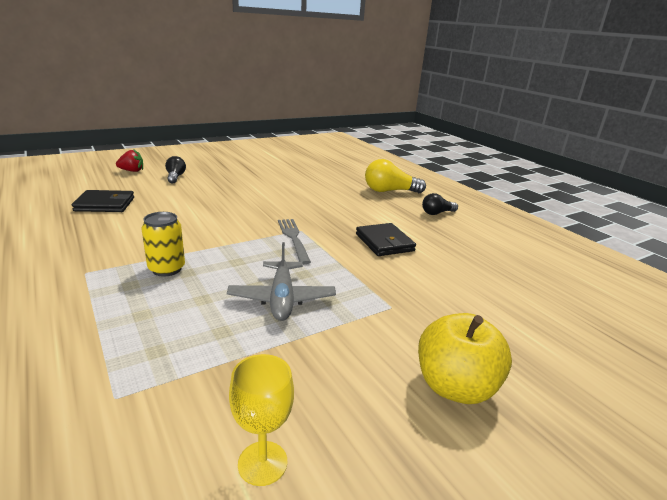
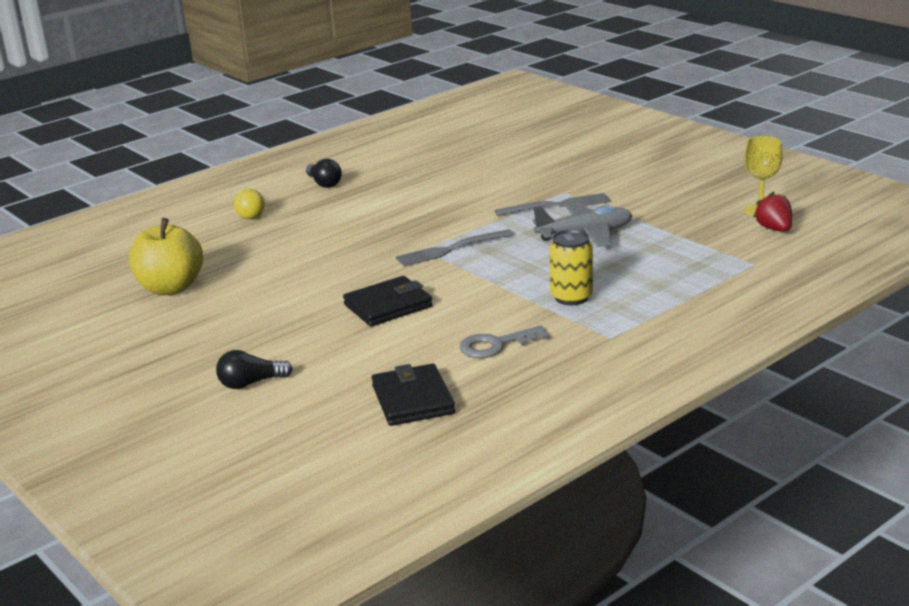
camera: 95 degrees left, 0 degrees up
(132, 171) = (230, 437): red strawberry -> red strawberry (774, 229)
(132, 232) = (496, 345): none -> grey key
(357, 297) = (557, 205): none -> grey fork
(384, 242) = (431, 204): black wallet -> black wallet (388, 306)
(389, 191) = (250, 214): yellow light bulb -> yellow light bulb, size x0.60
(455, 386) = (649, 168): yellow apple -> yellow apple (170, 288)

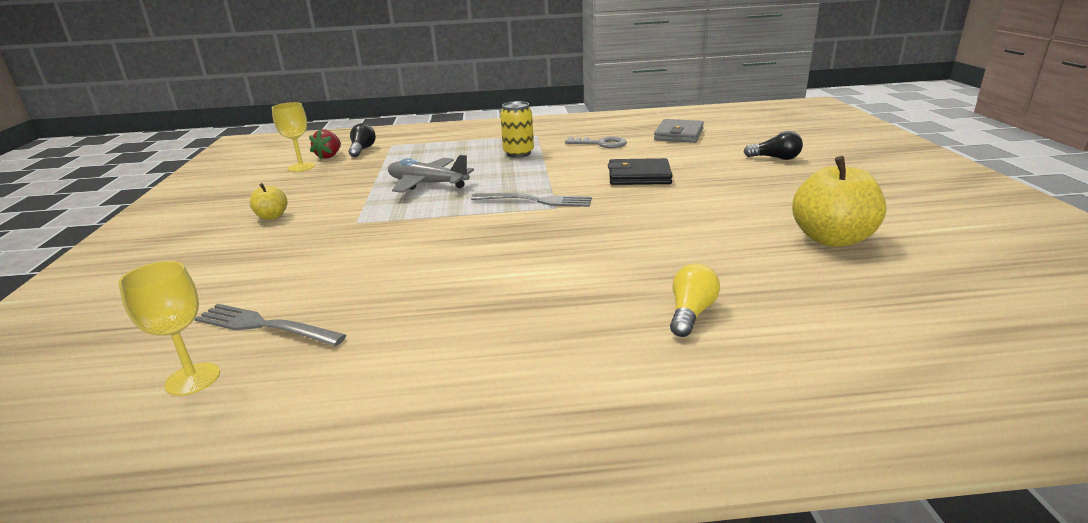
camera: 145 degrees left, 0 degrees up
(324, 183) = (543, 334): black light bulb -> black light bulb (362, 150)
(412, 399) = (679, 134): black wallet -> grey wallet
(464, 127) = (193, 379): none -> yellow goblet
(557, 205) = (390, 211): grey fork -> grey fork (263, 326)
(640, 175) = (272, 216): none -> yellow apple

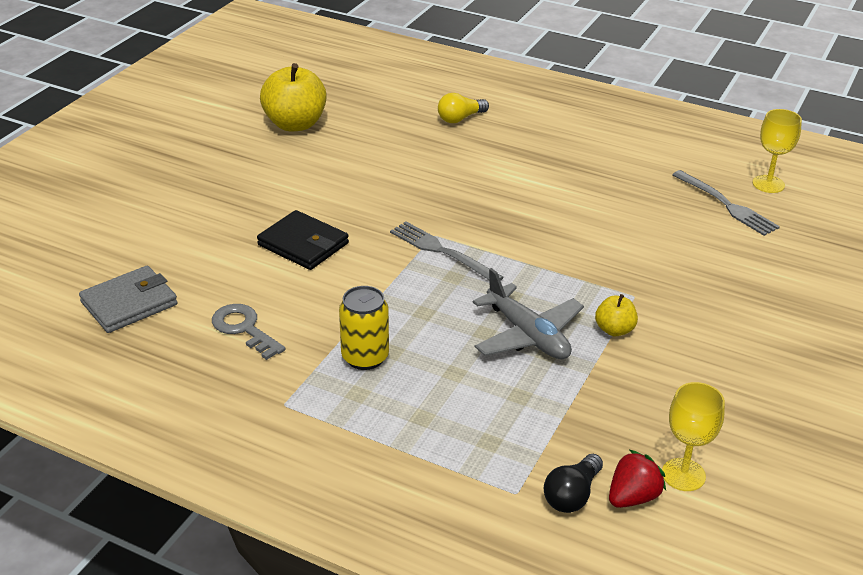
camera: 150 degrees left, 10 degrees up
(272, 216) = (726, 346): yellow apple -> yellow apple (614, 330)
(775, 158) = (141, 211): black light bulb -> none

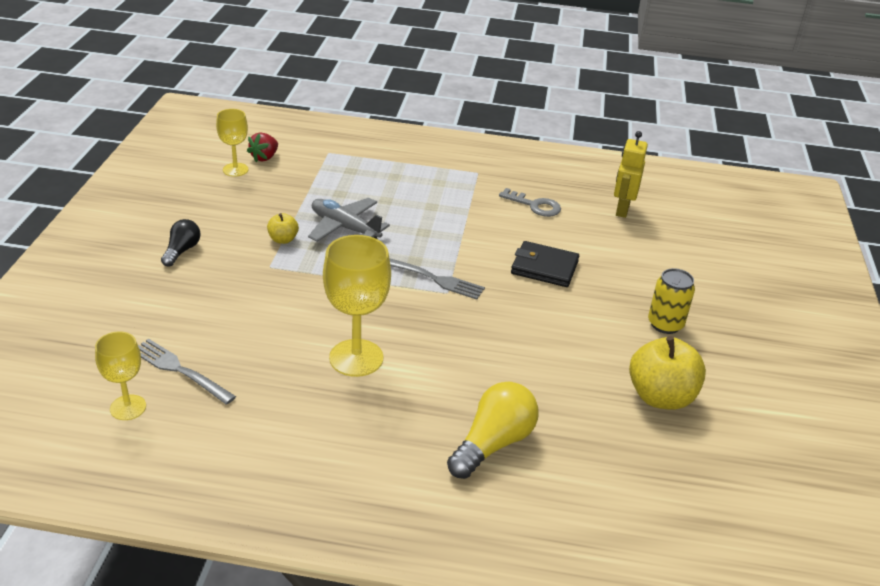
camera: 160 degrees right, 0 degrees up
(129, 303) = (622, 210): grey wallet -> yellow robot
(365, 357) = (446, 200): yellow can -> yellow can (665, 324)
(460, 118) = (493, 443): yellow light bulb -> yellow light bulb, size x1.66
(555, 190) = (356, 358): none -> yellow goblet
(572, 495) = (298, 154): black light bulb -> black light bulb (182, 251)

